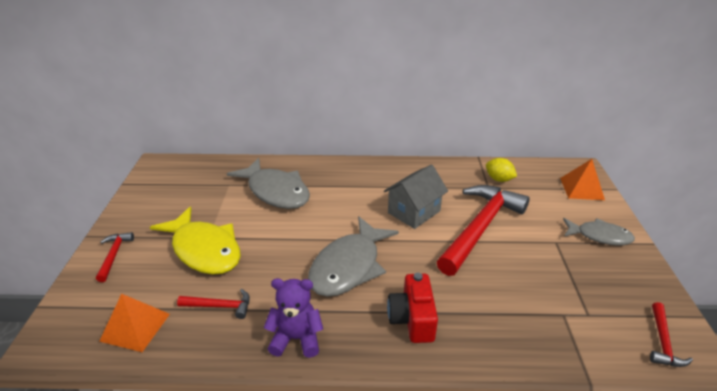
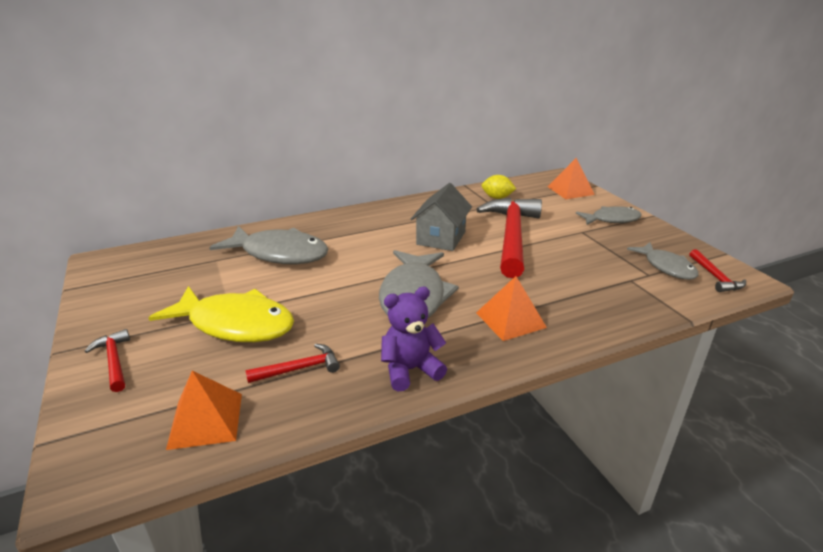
camera: 25 degrees left, 5 degrees down
(412, 319) = (510, 320): red camera -> orange pyramid
(615, 312) = (666, 267): none -> grey fish

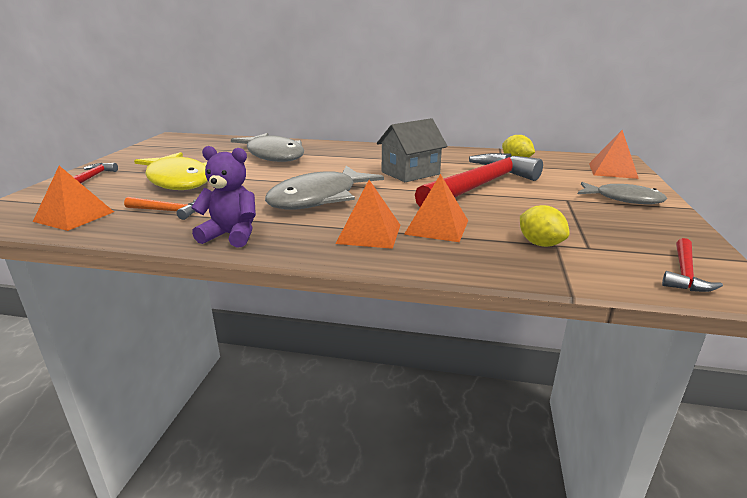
camera: 35 degrees right, 5 degrees down
(299, 368) = (167, 211): red hammer -> orange hammer
(544, 293) = (436, 227): none -> orange pyramid
(622, 283) = (540, 244): none -> yellow lemon
(666, 267) = (625, 248): grey fish -> none

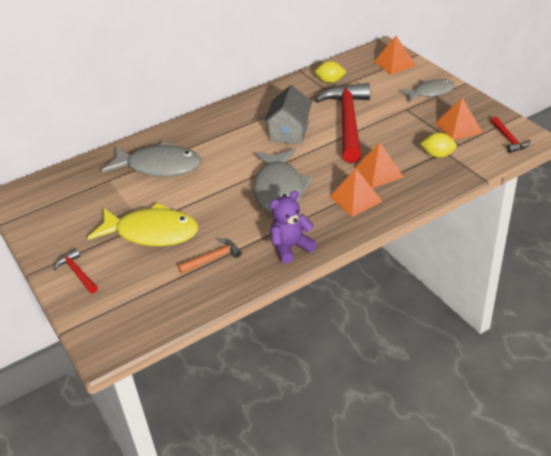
camera: 40 degrees left, 15 degrees up
(74, 216) = (164, 301): orange pyramid -> orange pyramid (458, 127)

